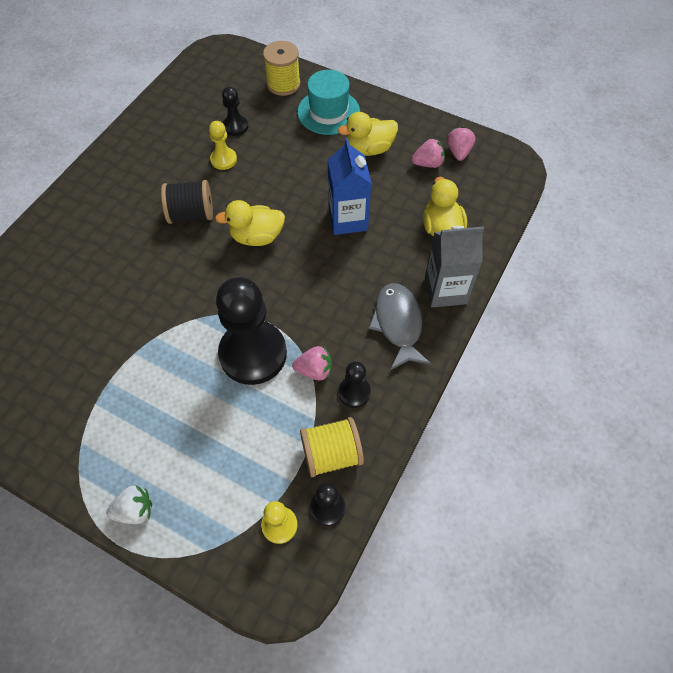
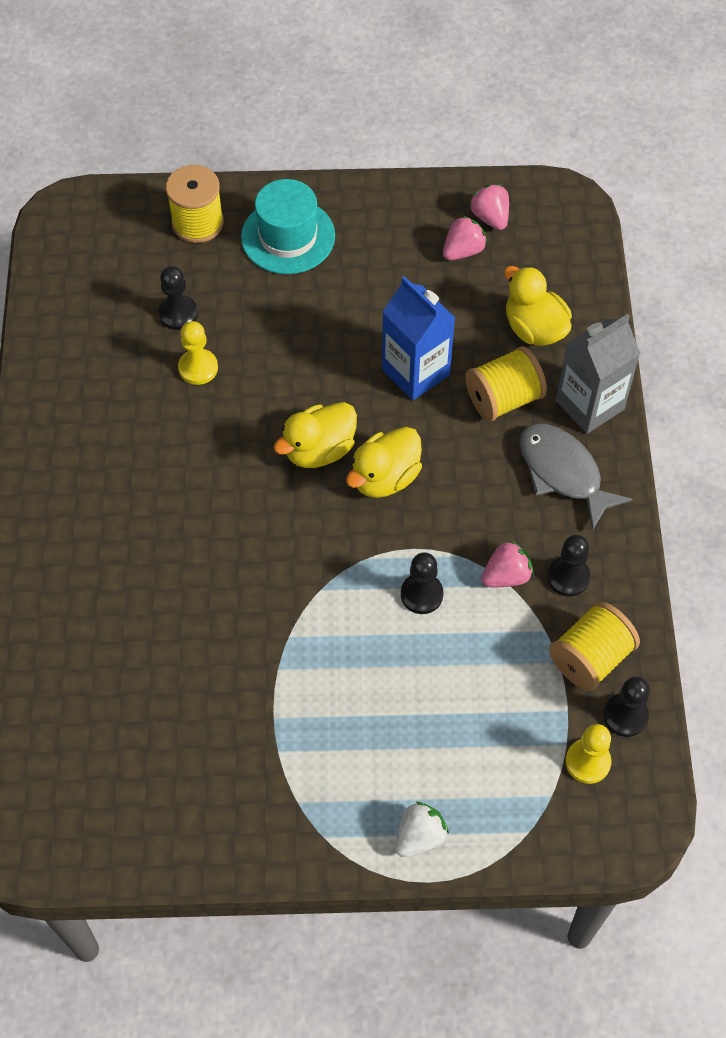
camera: 30 degrees left, 0 degrees up
(191, 214) = (213, 461): black spool -> none
(253, 354) = (421, 594): black pawn -> black pawn, size x0.47
(369, 149) = (377, 264): yellow duck -> yellow duck (385, 477)
(391, 260) = (503, 399): none -> yellow spool

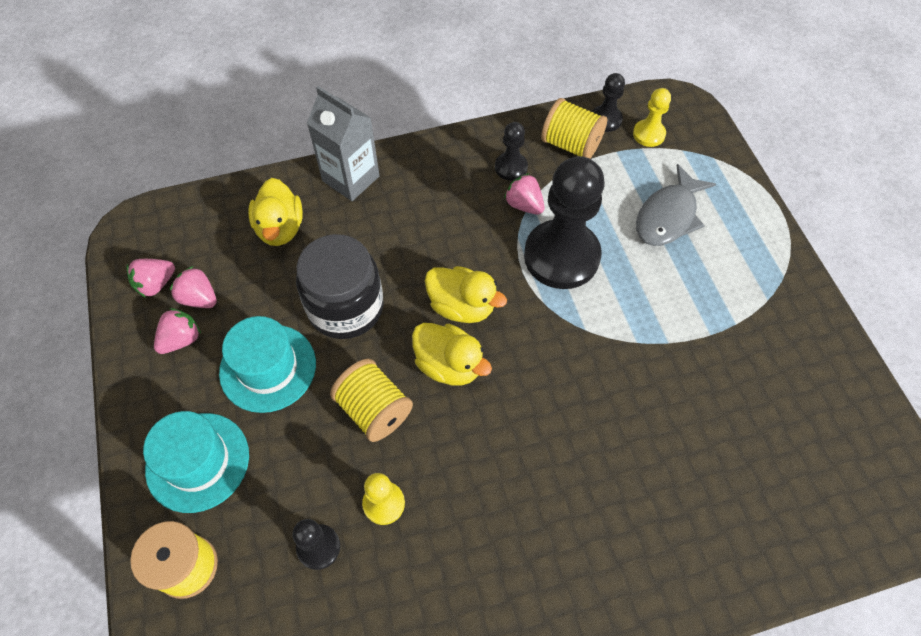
camera: 105 degrees left, 0 degrees up
(366, 298) = (268, 368): none -> turquoise hat
(415, 372) = (345, 307): blue carton -> black jar
(419, 233) = (181, 339): none -> pink strawberry
(419, 836) = (751, 217): white strawberry -> none
(421, 594) = (561, 256): black pawn -> black pawn, size x2.14
(503, 399) = (359, 237): yellow spool -> yellow spool (374, 410)
(534, 328) = (280, 228): yellow duck -> yellow duck turned 45 degrees counterclockwise
(563, 473) = (420, 185): grey fish -> grey fish (668, 216)

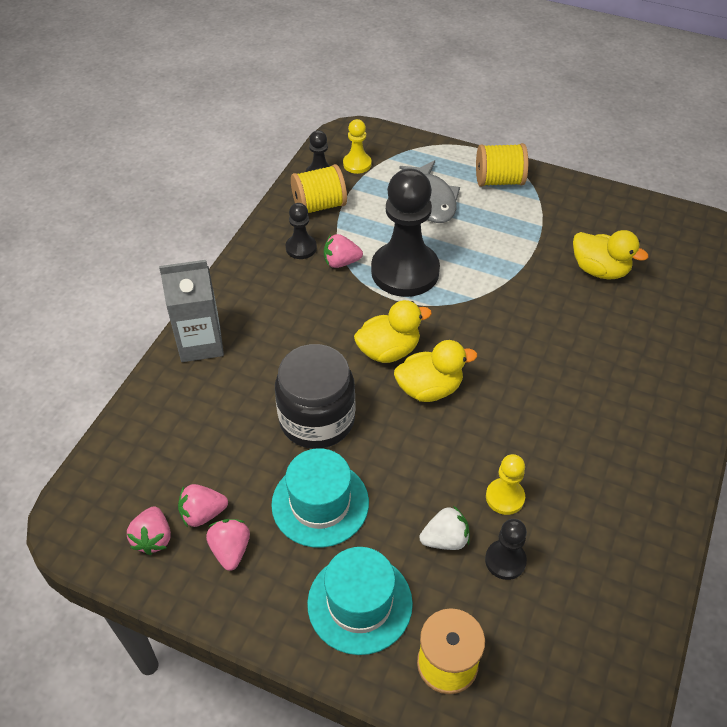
camera: 50 degrees left, 10 degrees down
(280, 228) = (196, 417): yellow duck -> yellow duck (599, 270)
(304, 484) = (445, 539): none -> white strawberry
(374, 410) = (423, 456): yellow spool -> yellow spool (499, 180)

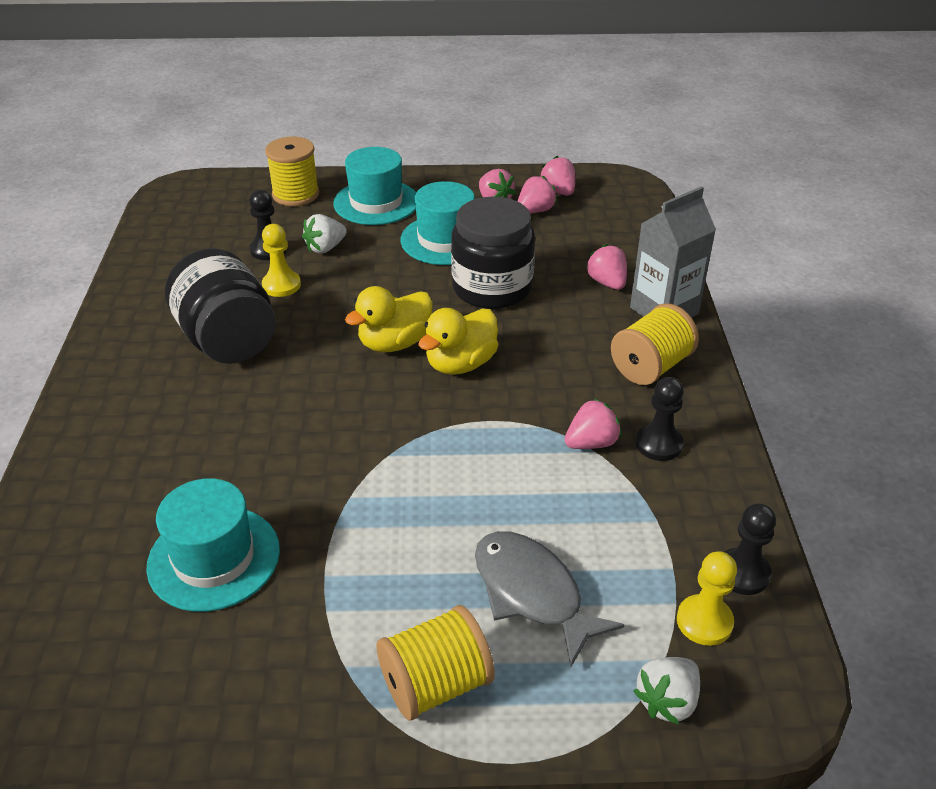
camera: 155 degrees right, 10 degrees down
(217, 388) = (607, 283): none -> pink strawberry
(319, 205) = (693, 516): yellow spool -> yellow spool (650, 366)
(399, 145) = (667, 701): none -> white strawberry
(405, 271) = (499, 459): black pawn -> none
(567, 442) = (228, 341): none -> black jar
(599, 270) = (214, 558): yellow duck -> turquoise hat

